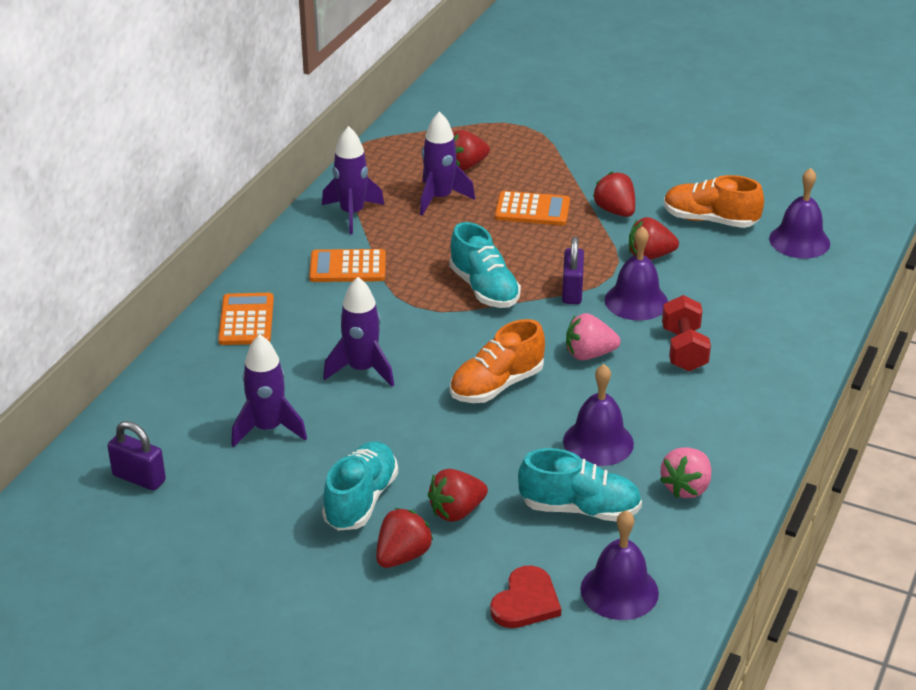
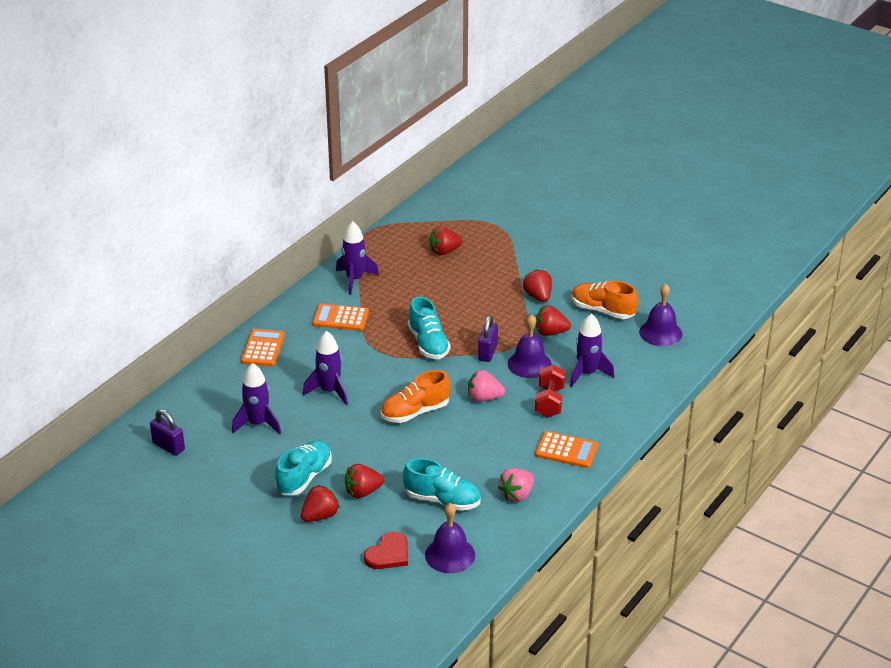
camera: 10 degrees right, 0 degrees up
(440, 198) = (418, 274): purple rocket -> purple rocket (587, 374)
(532, 210) = (480, 289): orange calculator -> orange calculator (566, 450)
(598, 442) = (469, 458): purple bell -> none

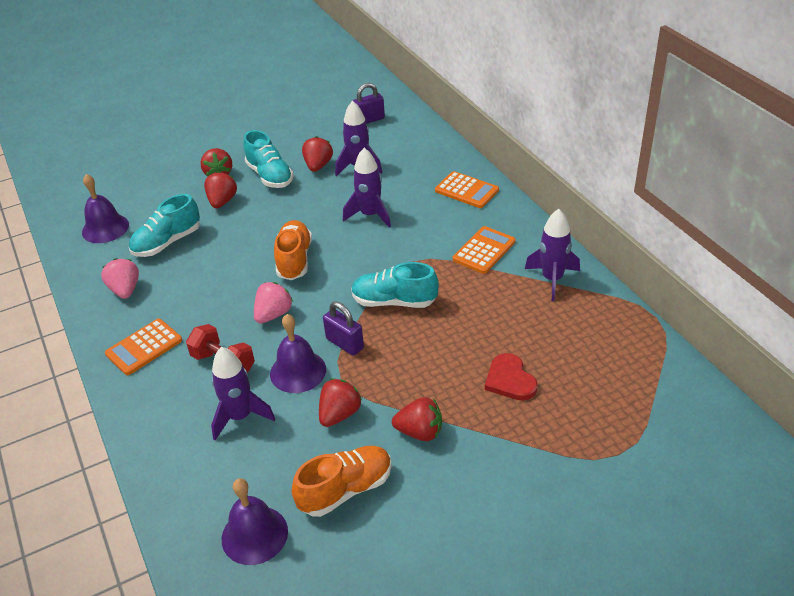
camera: 120 degrees right, 5 degrees up
(388, 554) = (142, 197): red heart -> red heart (510, 380)
(444, 251) = (574, 374): red strawberry -> red strawberry (318, 166)

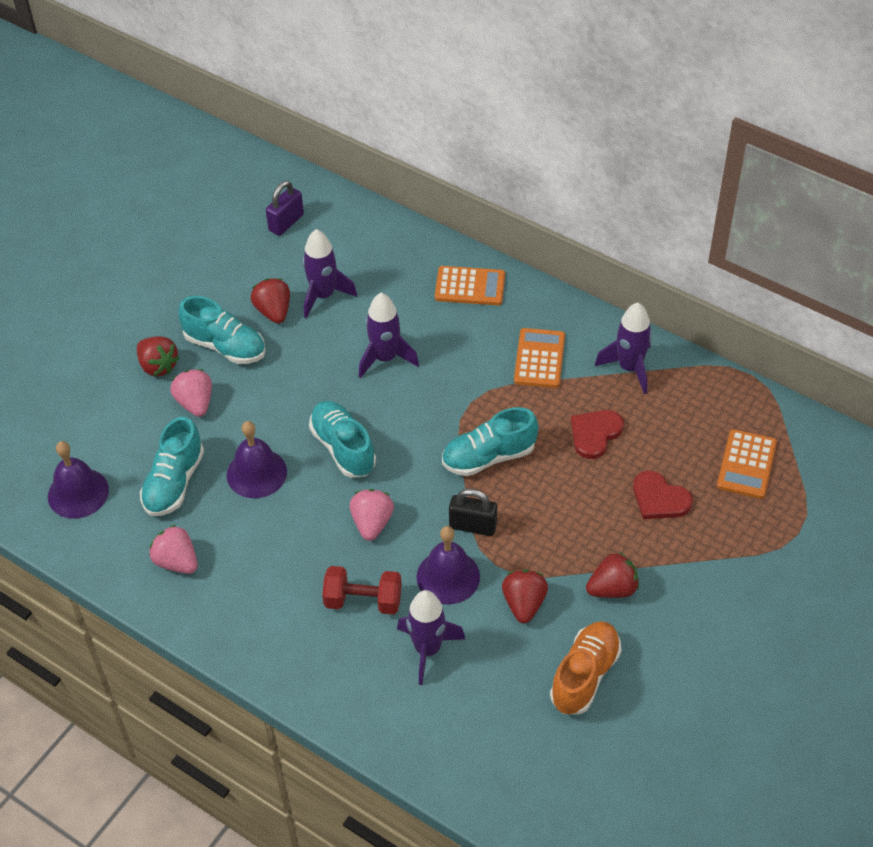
camera: 30 degrees left, 10 degrees up
(144, 347) = (260, 619): orange calculator -> orange calculator (746, 464)
(222, 201) = (195, 403): red strawberry -> pink strawberry
(254, 535) = (533, 756): purple bell -> purple bell (256, 473)
(294, 260) = (343, 448): orange shoe -> turquoise shoe
(345, 343) = (473, 526): purple padlock -> black padlock
(490, 315) = (595, 434): none -> red heart

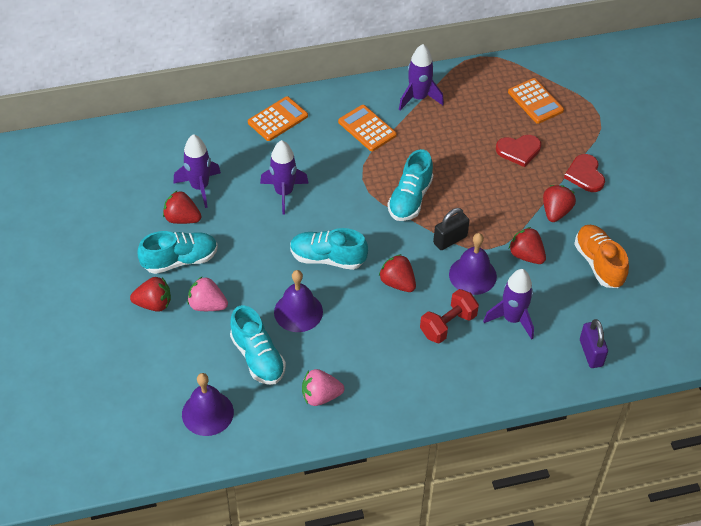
camera: 50 degrees left, 0 degrees up
(286, 222) = (118, 164): purple padlock -> purple padlock (591, 353)
(372, 523) = (397, 283): pink strawberry -> red strawberry
(595, 434) = (446, 144): red heart -> red heart (585, 175)

